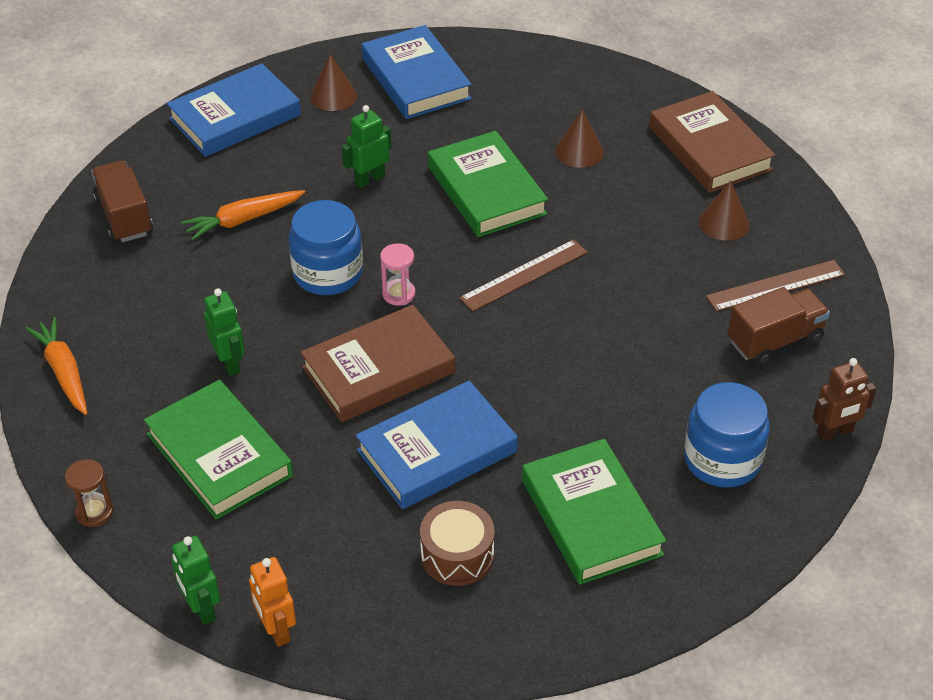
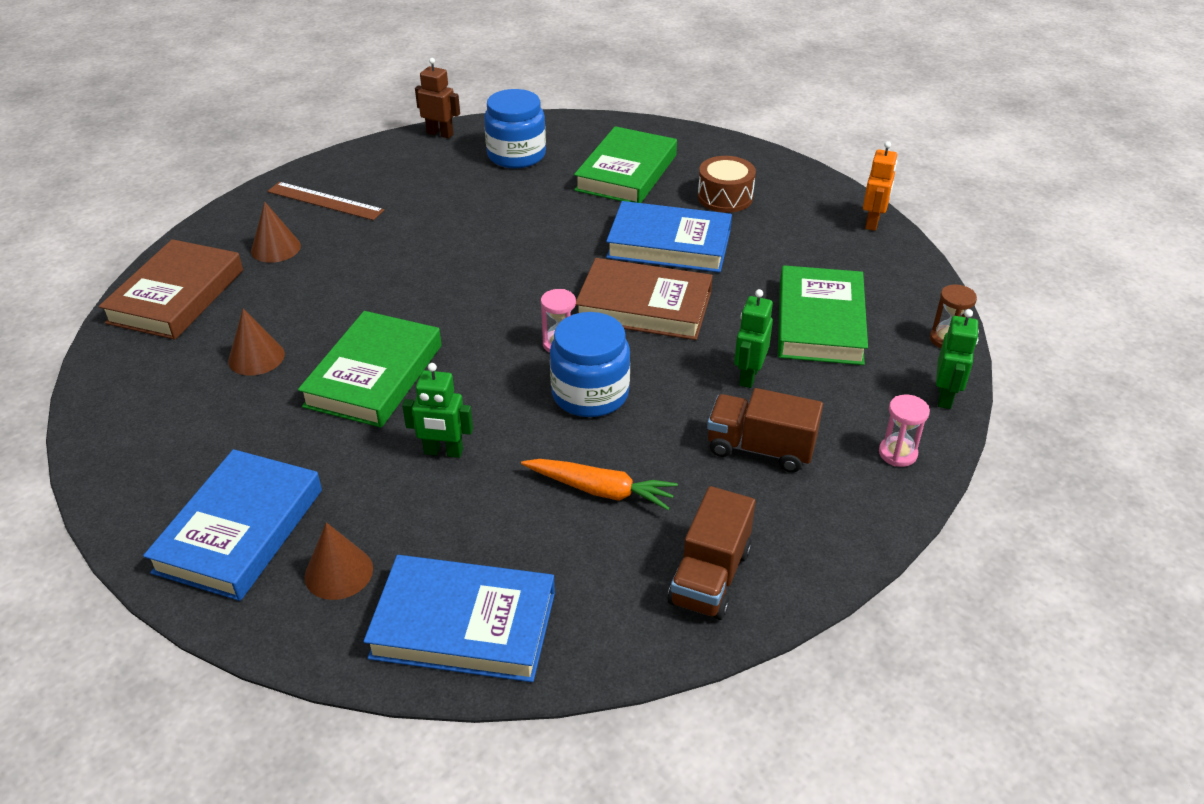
camera: 135 degrees left, 5 degrees down
(64, 372) = (897, 453): orange carrot -> pink hourglass
(201, 609) = (912, 253): green robot -> green robot (945, 397)
(524, 275) = (455, 300): brown ruler -> none
(775, 341) = (384, 180): brown truck -> brown truck (760, 449)

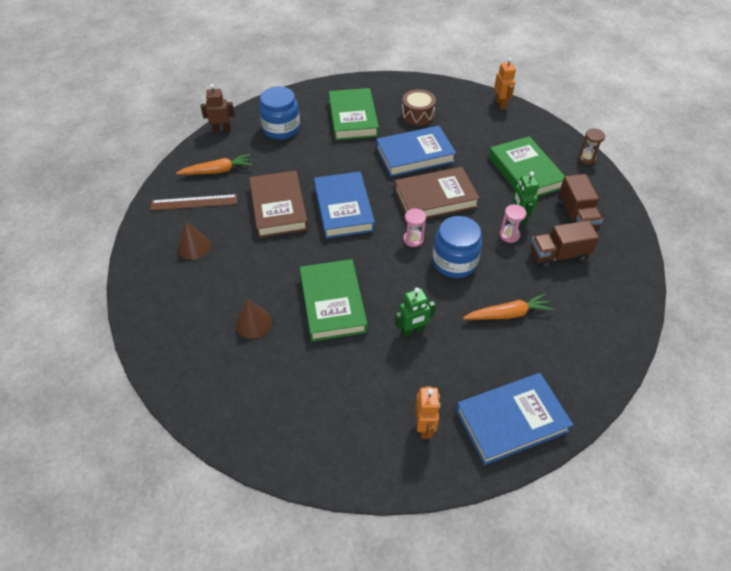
camera: 30 degrees left, 10 degrees up
(176, 296) = (162, 305): brown book -> brown book (279, 207)
(240, 530) = (349, 432): blue book -> blue book (344, 208)
(338, 572) = (424, 427): brown cone -> orange robot
(388, 176) = (217, 171): none -> orange carrot
(710, 577) = (595, 335): brown truck -> brown truck (576, 216)
(897, 453) = (616, 230): pink hourglass -> pink hourglass (509, 235)
(945, 397) = (611, 190): green robot -> none

